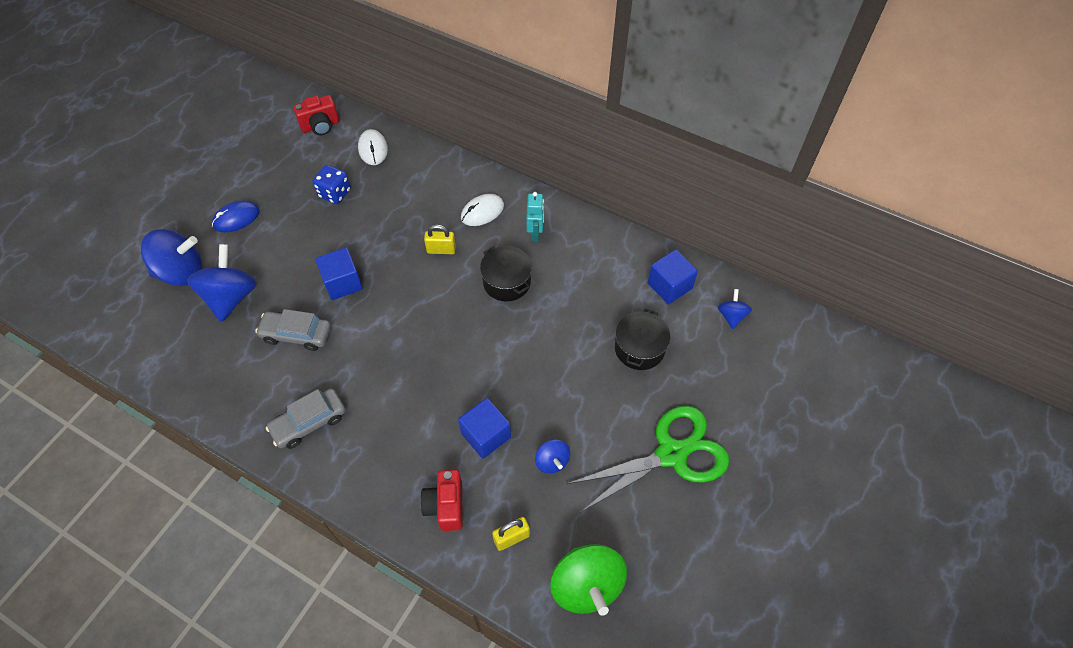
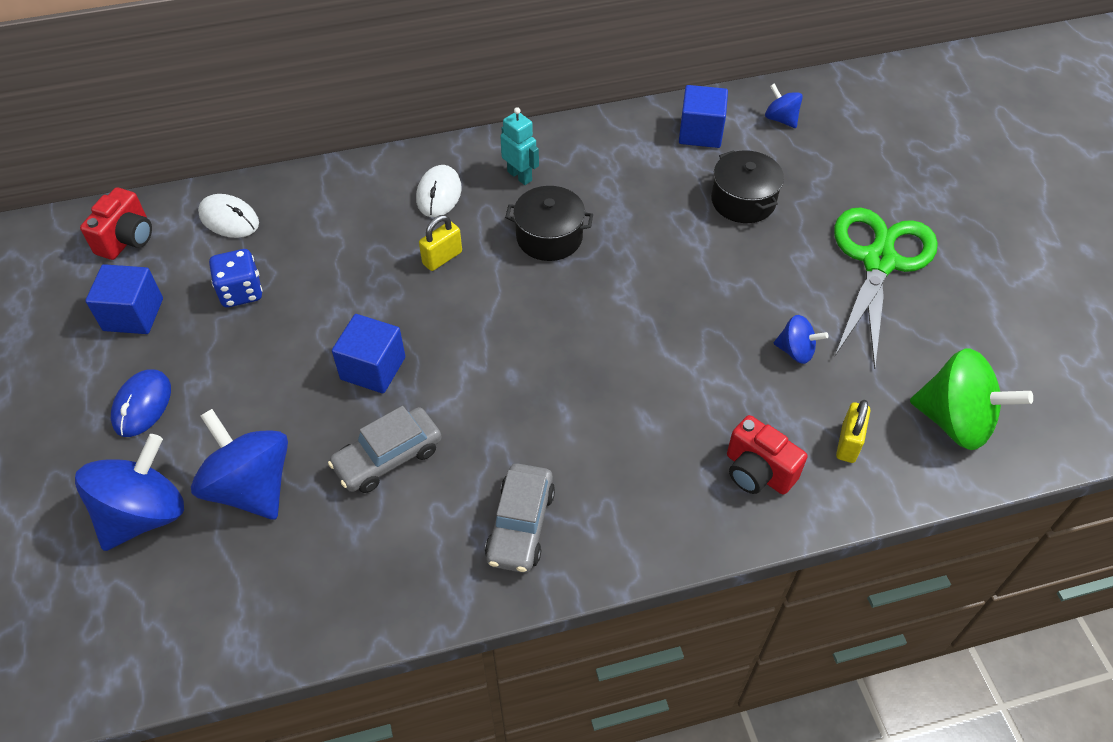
camera: 45 degrees left, 5 degrees down
(486, 435) = (710, 381): blue cube -> blue cube (133, 314)

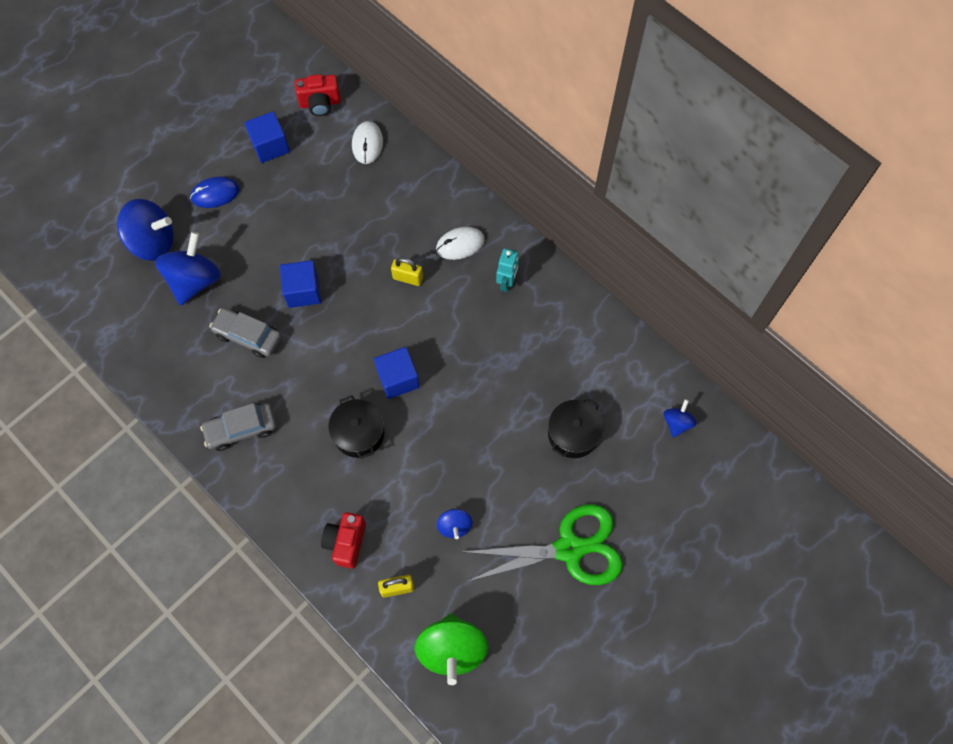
camera: 60 degrees right, 15 degrees up
(241, 292) = (317, 188): blue dice -> none
(549, 237) = (463, 329): black pot -> black pot (359, 433)
(700, 132) = (625, 374): blue cube -> blue cube (398, 379)

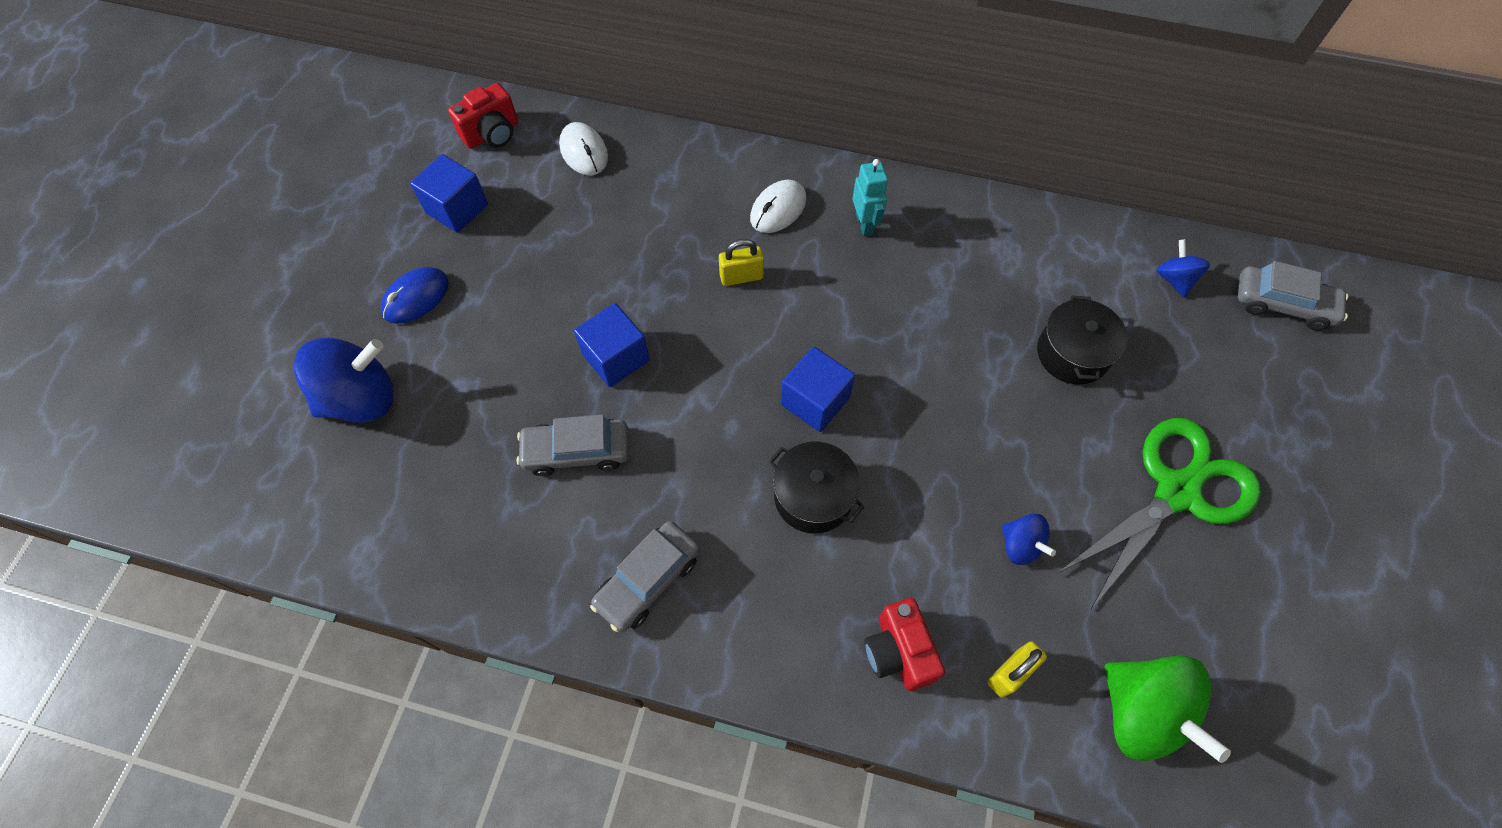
camera: 30 degrees left, 5 degrees down
(194, 280) = (454, 419): blue spinning top -> none
(735, 477) = (1282, 304): none -> grey car

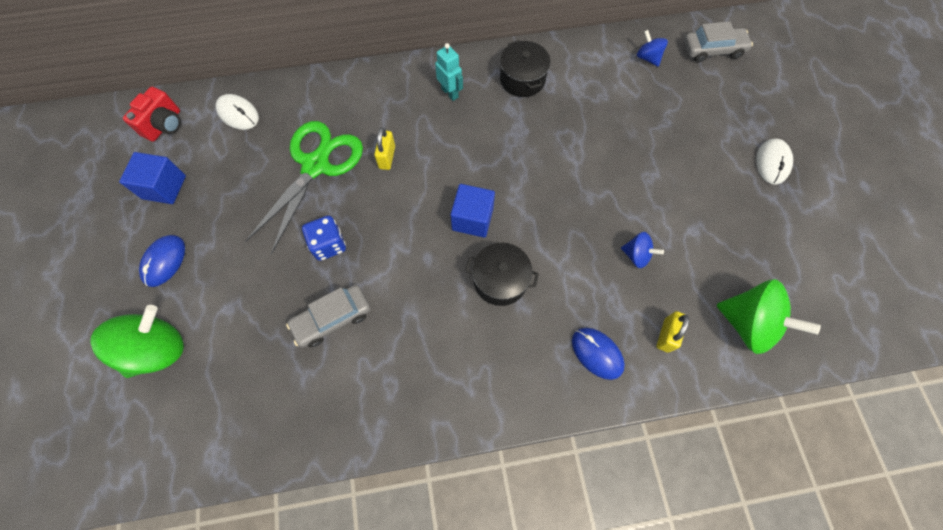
camera: 25 degrees left, 5 degrees up
(361, 399) = (158, 349): blue spinning top -> green spinning top
(616, 358) = (329, 245): blue cube -> blue dice
(648, 580) = (421, 382): grey car -> none
(741, 277) = (387, 157): yellow padlock -> yellow padlock turned 45 degrees counterclockwise
(778, 209) = (390, 104): white mouse -> white mouse (772, 162)
(898, 652) = (597, 353): red camera -> blue mouse
(1072, 353) = (611, 125): black pot -> black pot (522, 79)
(1176, 492) = (706, 184): green scissors -> green scissors (315, 166)

